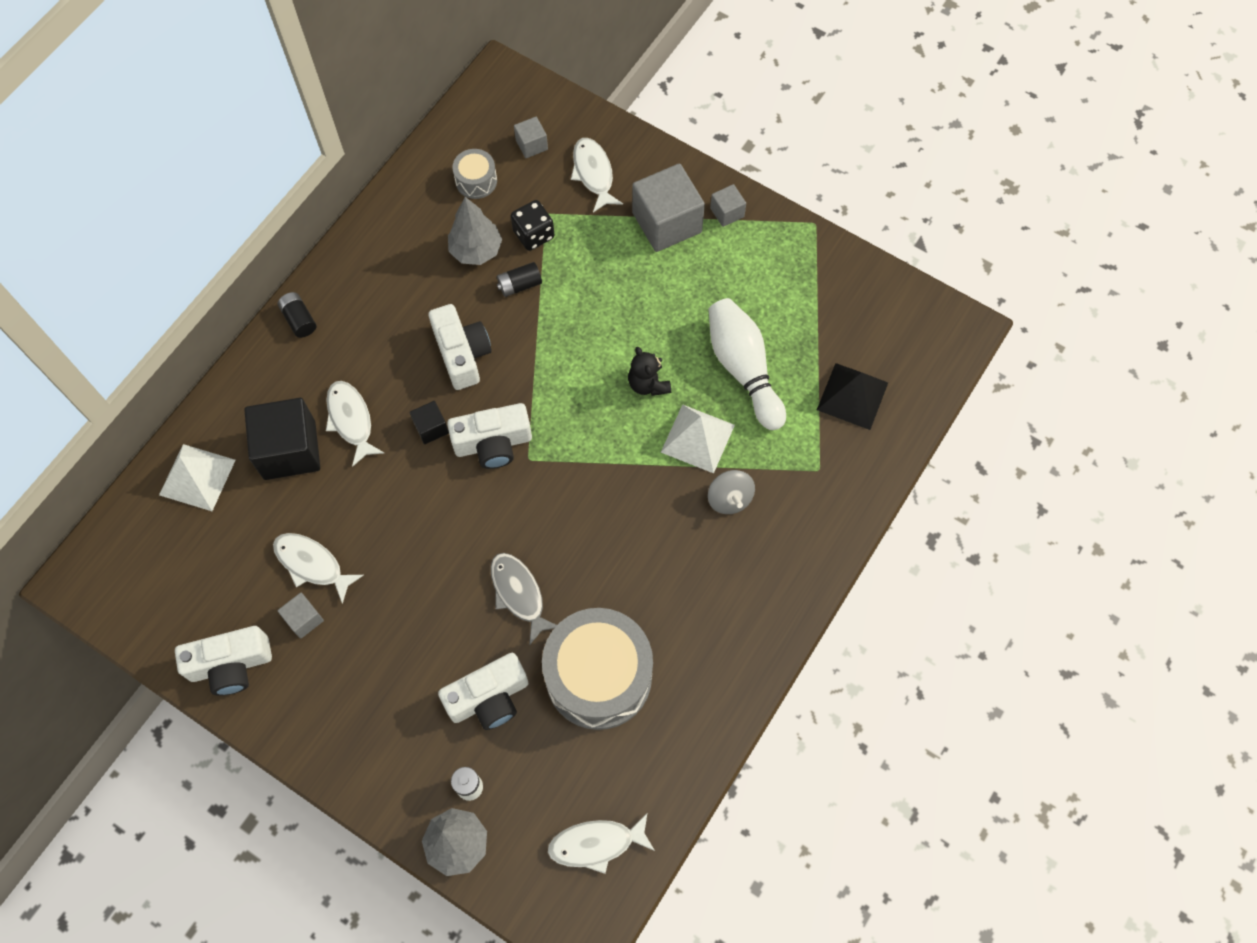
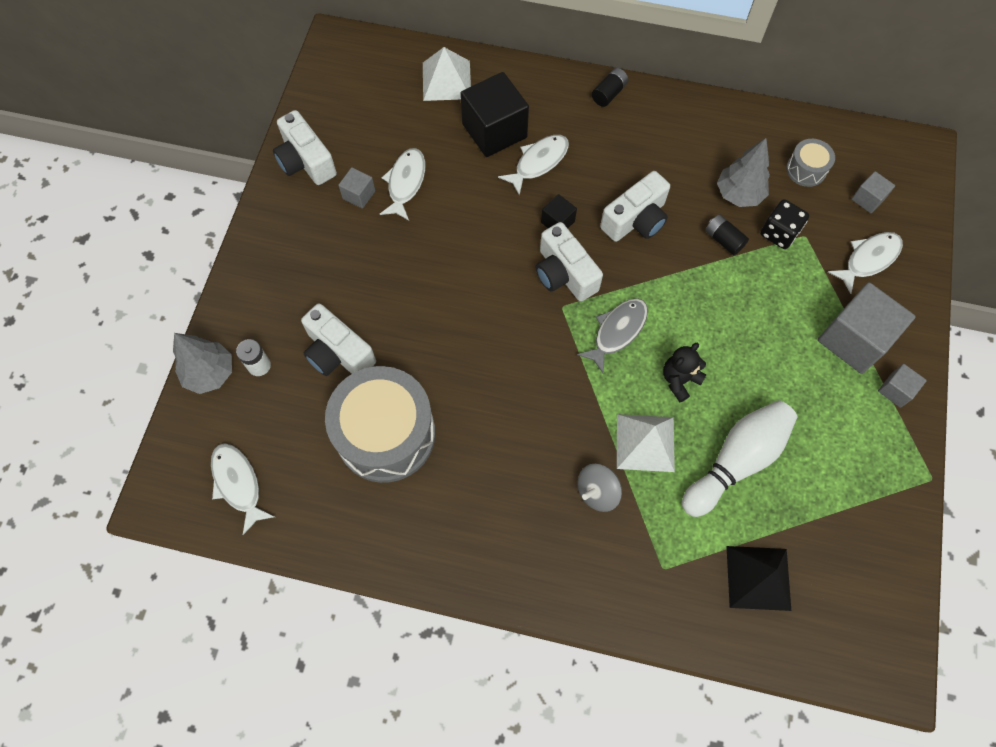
camera: 70 degrees right, 0 degrees up
(519, 594) = (437, 343): grey fish -> grey fish (617, 332)

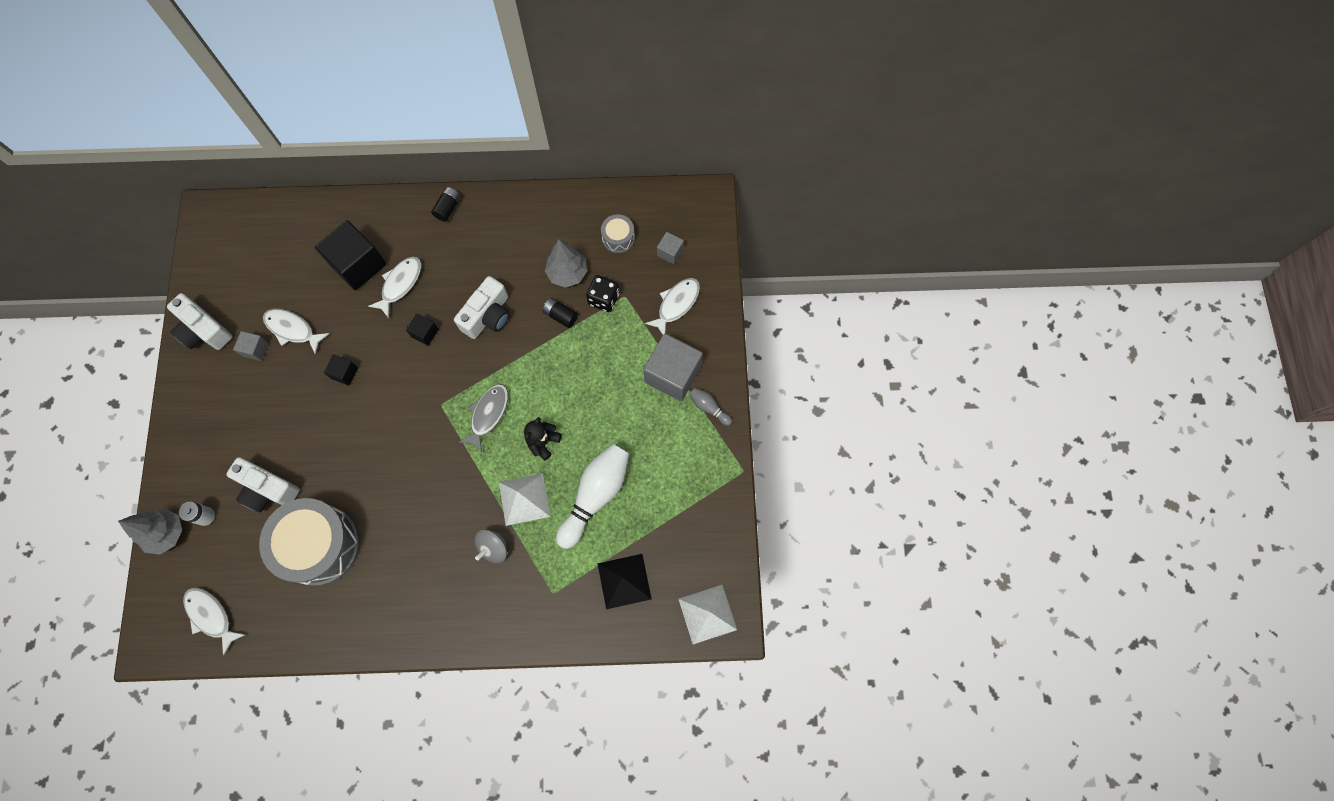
camera: 15 degrees left, 5 degrees up
(405, 183) = (293, 329): white fish -> white fish turned 60 degrees counterclockwise
(446, 80) = (309, 228): white pyramid -> white pyramid (707, 614)
(455, 244) = (344, 373): none -> black cube
(564, 274) = (438, 376): white camera -> none
(895, 390) = (709, 407): grey cube -> grey bowling pin

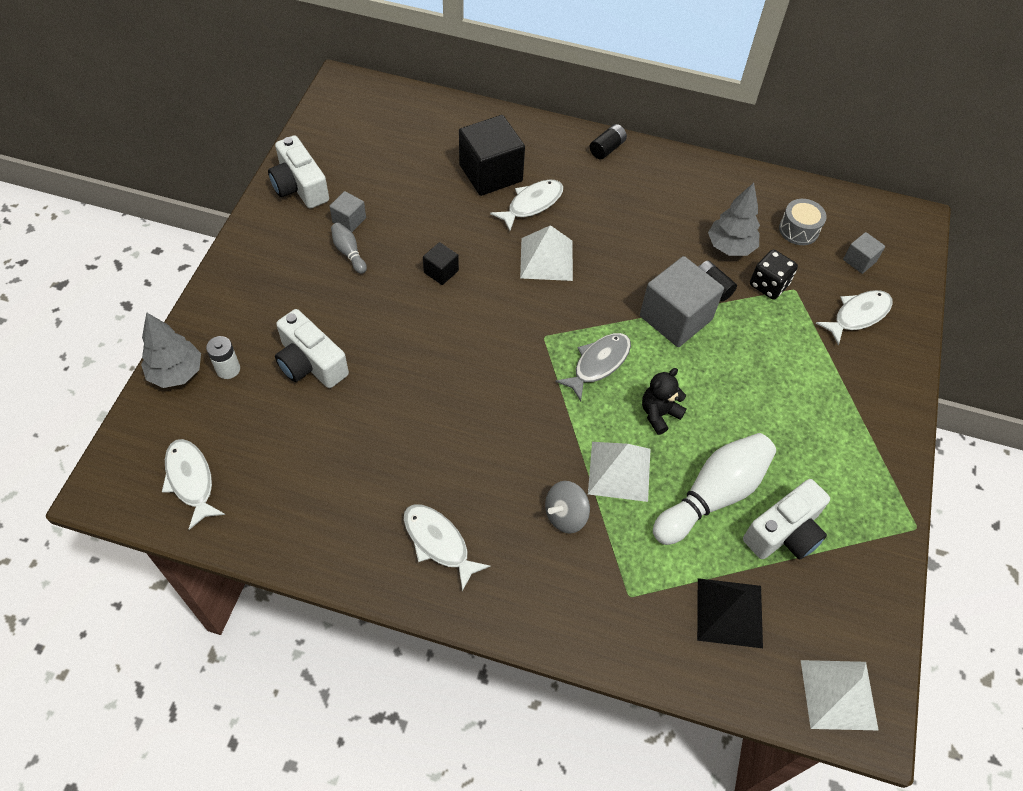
camera: 15 degrees right, 15 degrees down
(293, 329) = (397, 213): white fish -> white fish (439, 543)
(320, 545) = (350, 443): grey drum -> none
(425, 333) = (546, 259): black cube -> white pyramid
(488, 315) = (625, 262): white camera -> white camera (784, 532)
(672, 374) = (840, 388): grey cube -> grey cube (675, 318)
(709, 407) = (881, 439): grey bowling pin -> grey bowling pin (349, 253)

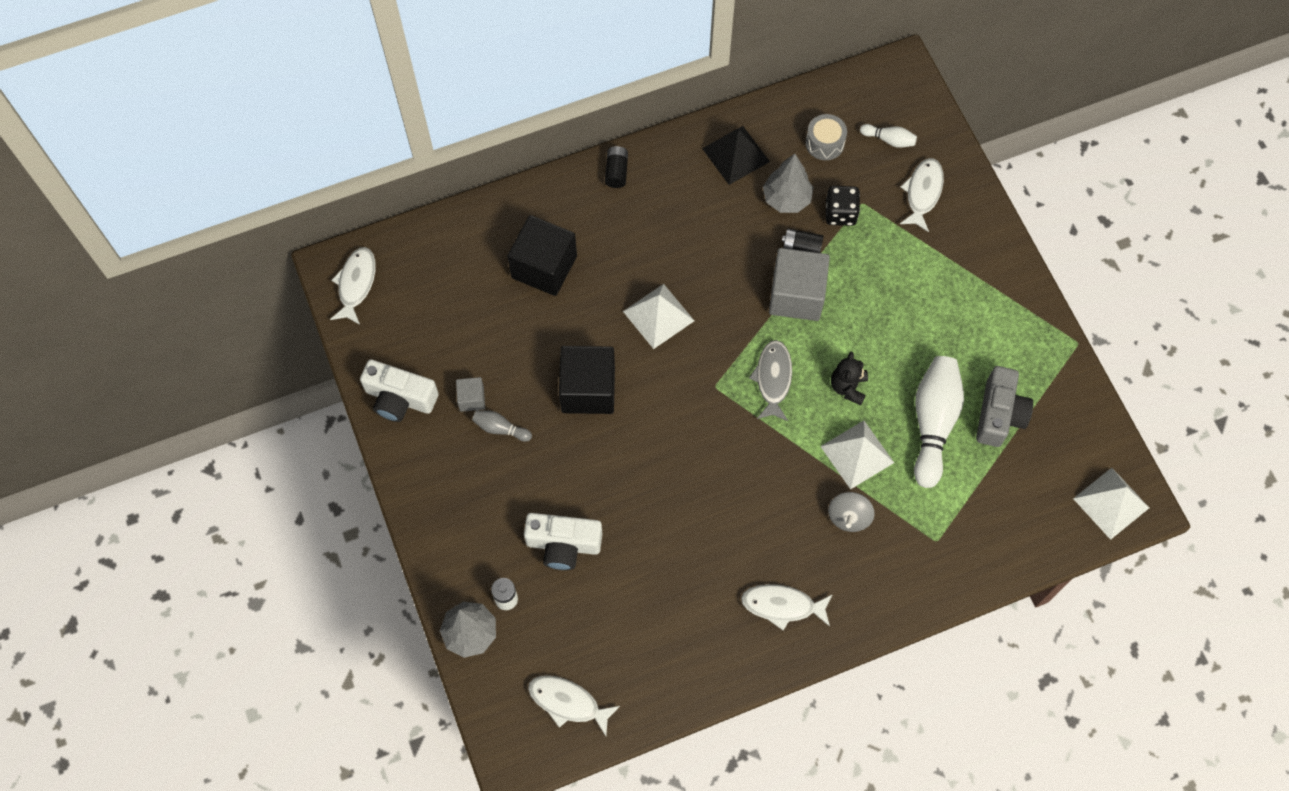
camera: 35 degrees left, 10 degrees up
(441, 271) = (588, 390): black cube -> black cube, size x2.06
(532, 204) = (603, 272): white fish -> white fish (356, 284)
(729, 612) = (1007, 501): black pyramid -> black pyramid (735, 155)
(784, 532) = (999, 414): white camera -> grey camera
(859, 261) = (889, 140): grey cube -> white bowling pin

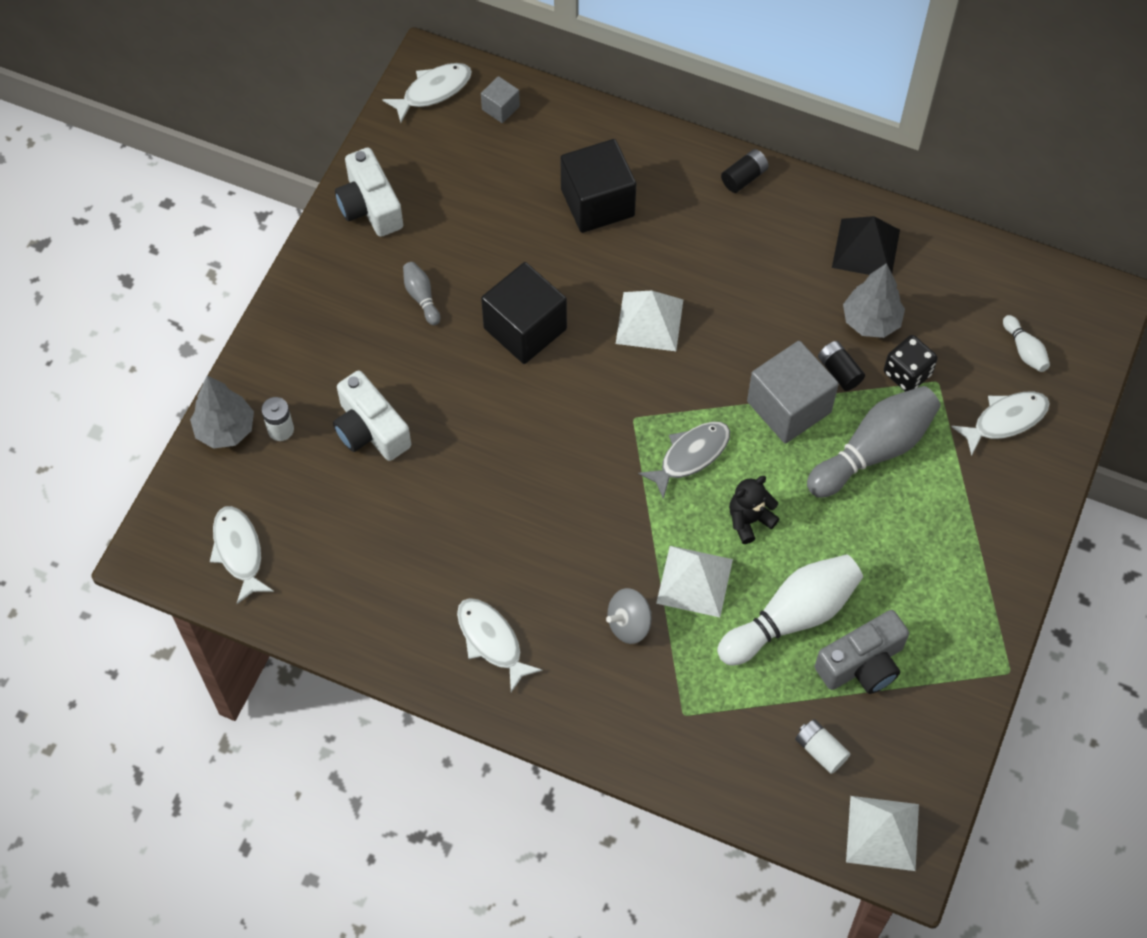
camera: 45 degrees right, 5 degrees down
(471, 399) = (424, 255): grey cube -> grey cube (500, 108)
(824, 143) = (959, 304): grey drum -> none
(871, 278) = (874, 450): none -> grey bowling pin
(1030, 488) = (820, 750): none -> white battery

